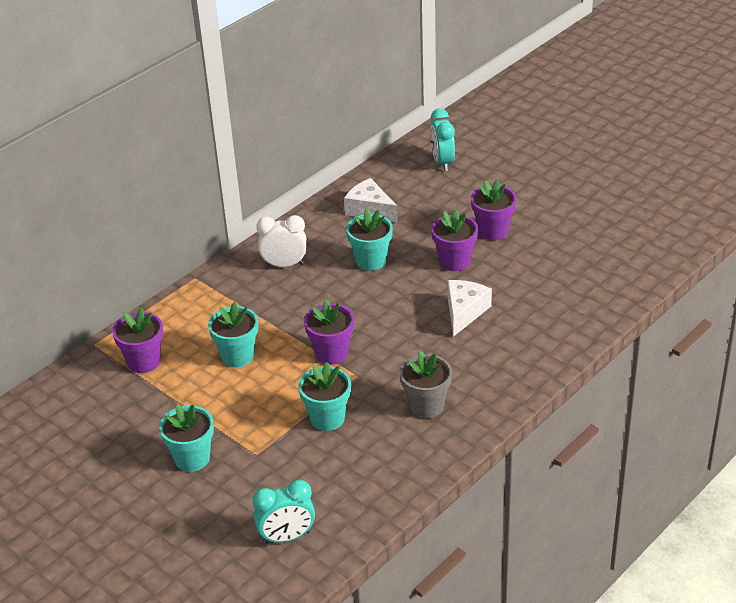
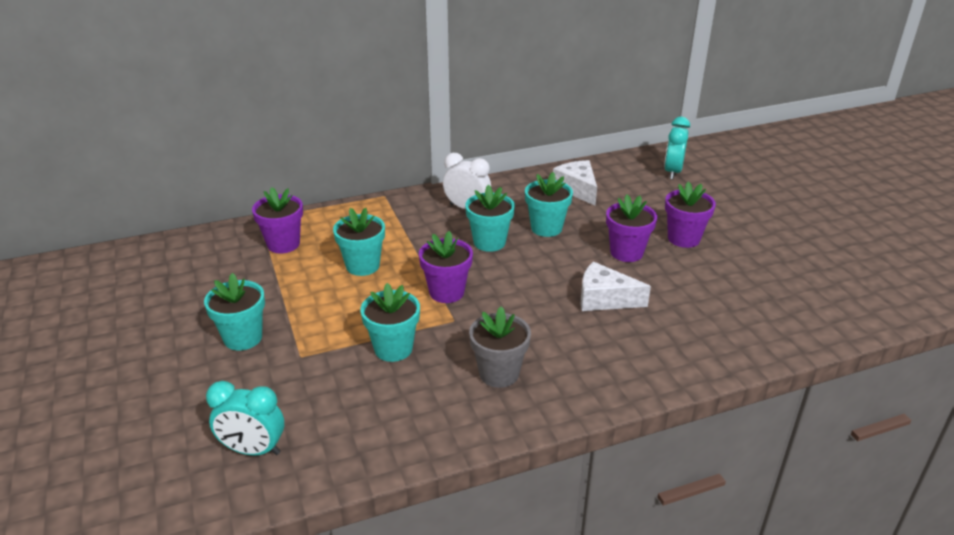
camera: 25 degrees right, 5 degrees down
(331, 293) = (489, 242): none -> turquoise flower pot
(464, 312) = (604, 299): white cheese -> white cheese turned 120 degrees counterclockwise

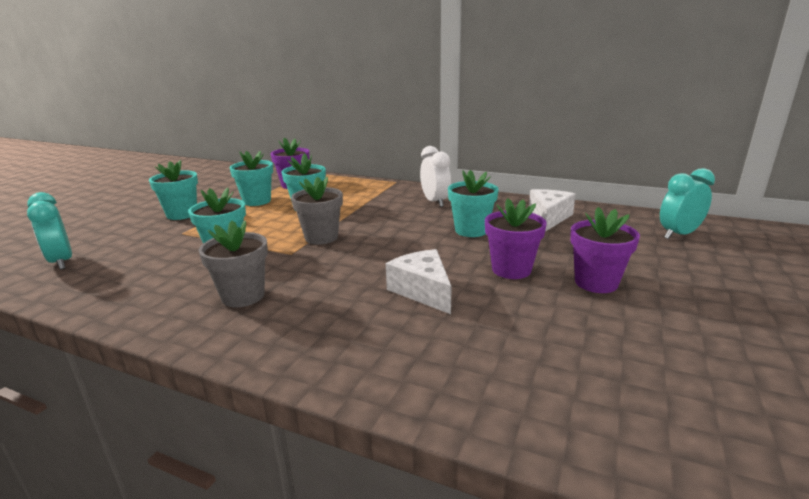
camera: 45 degrees right, 10 degrees down
(446, 292) = (321, 237): purple flower pot -> grey flower pot
(489, 242) = (409, 223): turquoise flower pot -> turquoise flower pot (257, 201)

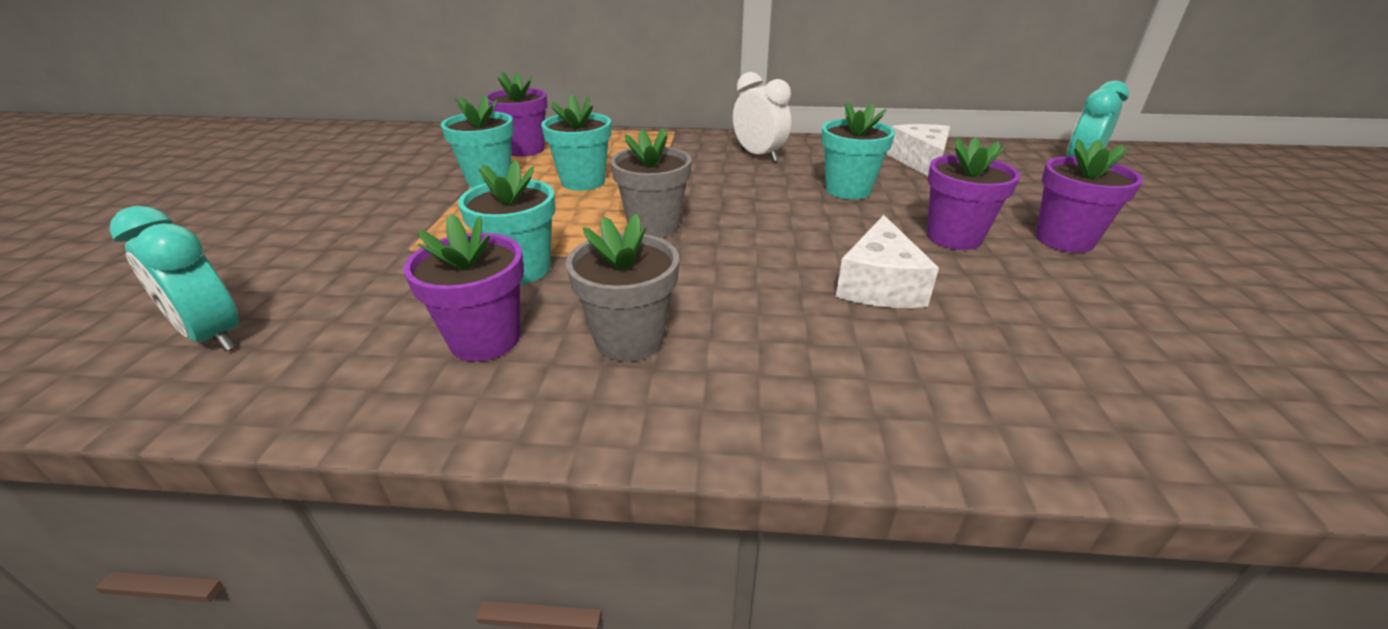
camera: 20 degrees left, 10 degrees up
(173, 284) = (485, 339): none -> purple flower pot
(182, 214) = (377, 216): turquoise flower pot -> none
(422, 291) = (879, 285): white cheese -> white cheese turned 120 degrees counterclockwise

